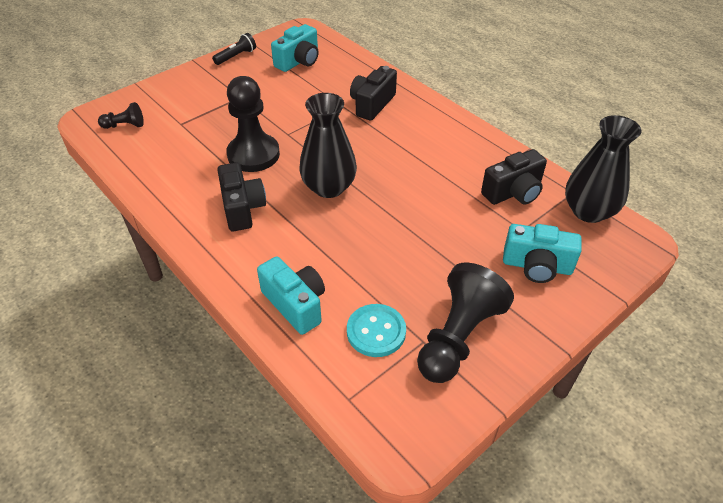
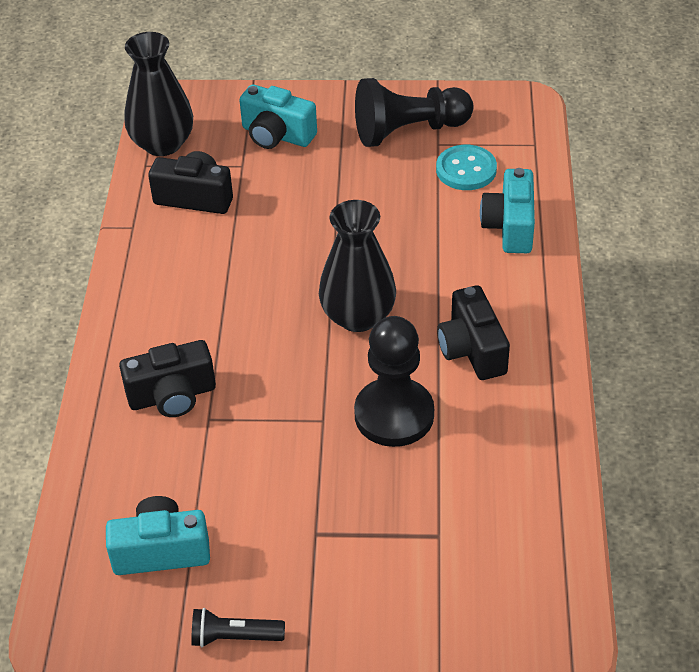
camera: 135 degrees left, 0 degrees up
(125, 125) = (517, 587): black pawn -> none
(242, 208) = (472, 350): black camera -> black camera turned 45 degrees counterclockwise
(537, 266) = (277, 135): turquoise camera -> turquoise camera turned 150 degrees clockwise

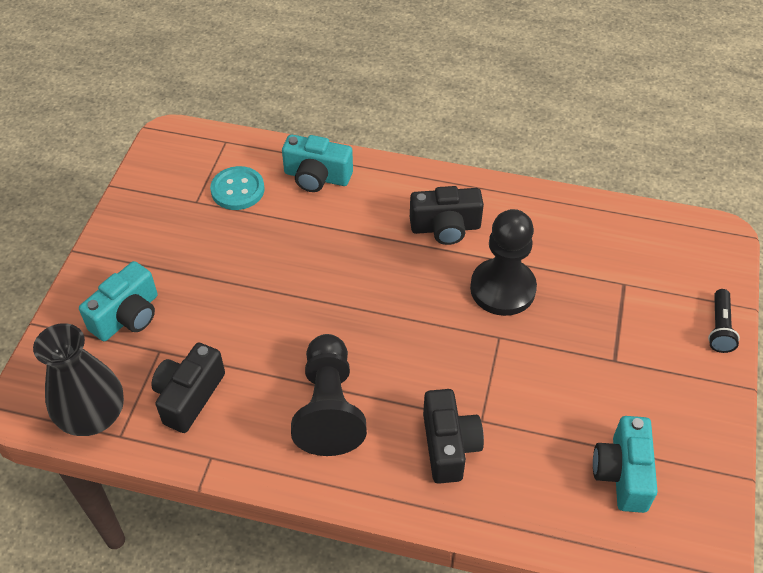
camera: 80 degrees left, 5 degrees up
(234, 637) = (710, 430): black flashlight -> black flashlight (719, 328)
(358, 316) = (388, 293): black vase -> none
(408, 131) = (169, 218): black pawn -> black pawn (329, 408)

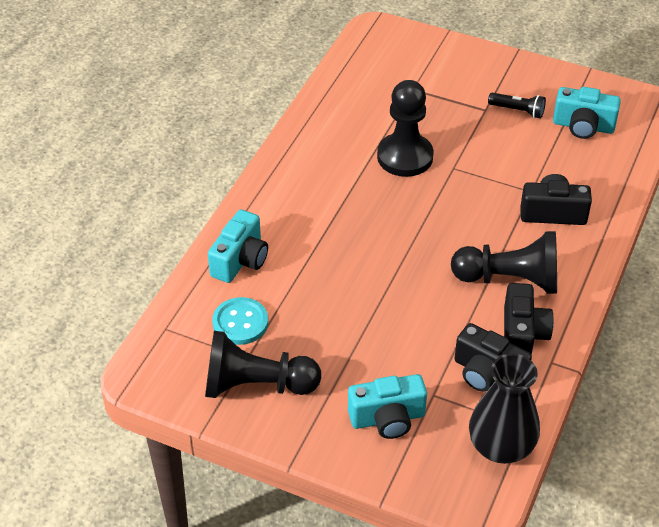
camera: 80 degrees left, 5 degrees down
(127, 316) = (387, 418): turquoise camera -> turquoise camera turned 120 degrees clockwise
(163, 213) = (256, 385): none -> black pawn
(445, 228) = (329, 180): black camera -> black camera (522, 334)
(719, 328) = (464, 51): black flashlight -> black flashlight (518, 111)

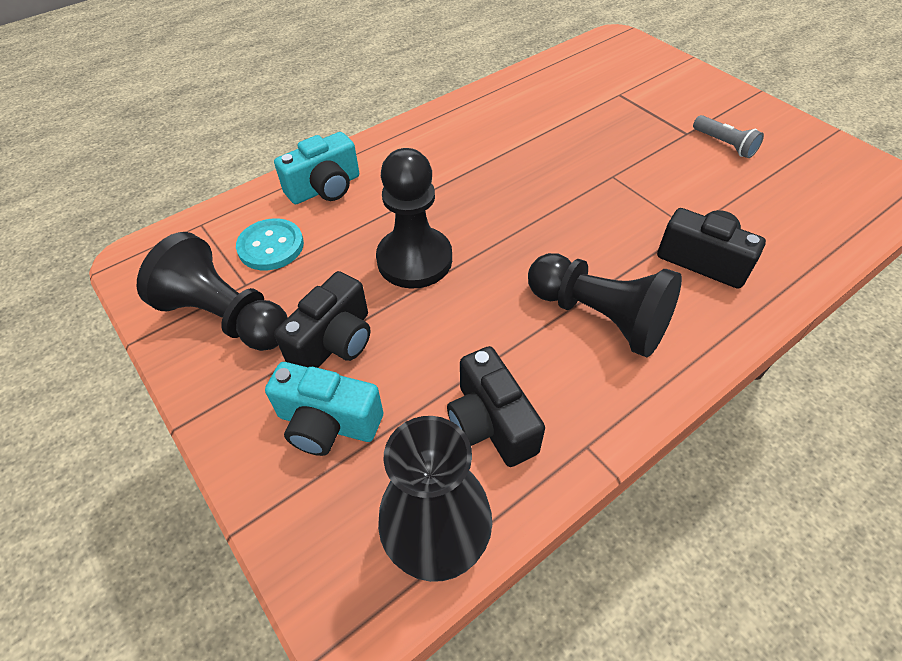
camera: 30 degrees right, 5 degrees up
(405, 157) = (566, 150): black pawn -> black pawn (414, 260)
(518, 111) = (724, 144): black flashlight -> grey flashlight
(522, 334) = (571, 392): black camera -> black camera (334, 341)
(583, 126) = (797, 182): turquoise camera -> none

